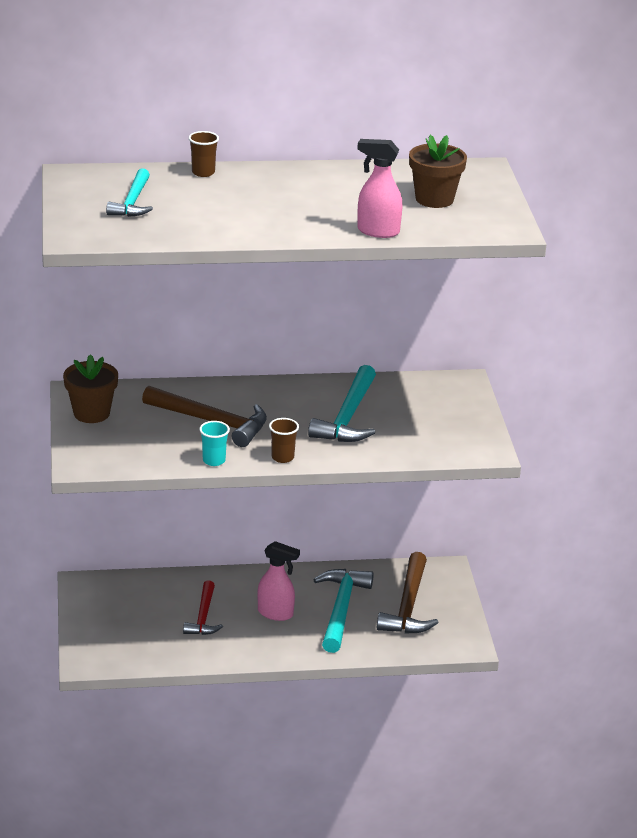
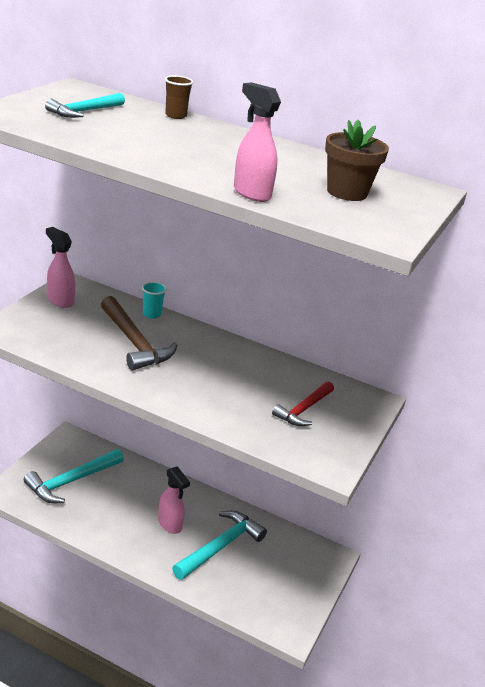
camera: 30 degrees right, 0 degrees up
(91, 413) = (60, 300): brown flower pot -> pink spray bottle
(203, 616) = (118, 500): red hammer -> red hammer (304, 409)
(214, 460) = (96, 370): turquoise cup -> turquoise cup (152, 314)
(282, 457) = (151, 392): brown cup -> none
(348, 417) = (244, 385): turquoise hammer -> turquoise hammer (72, 481)
(408, 605) = (275, 571): brown hammer -> none

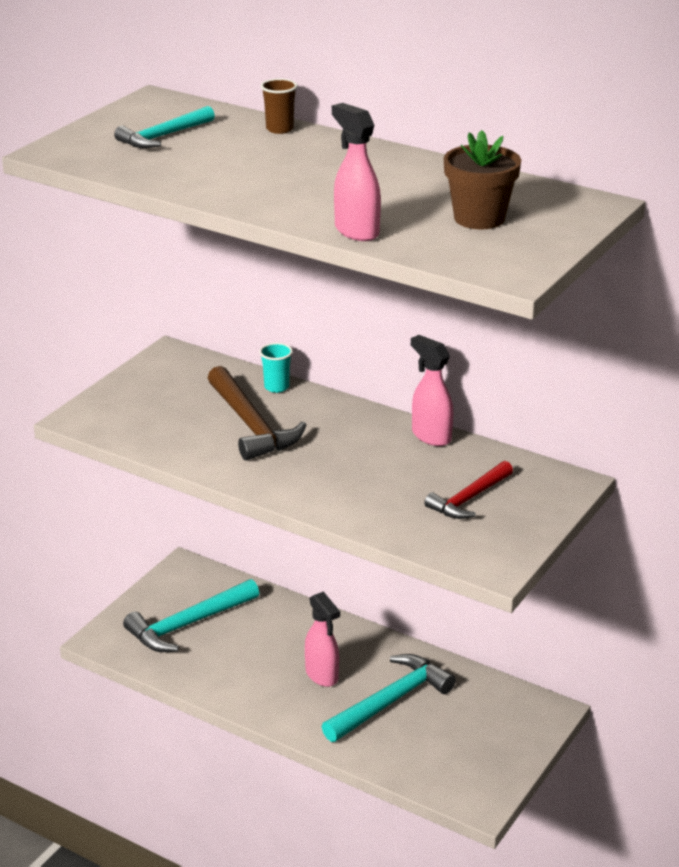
camera: 10 degrees right, 0 degrees up
(60, 300) = (155, 376): pink spray bottle -> pink spray bottle (431, 436)

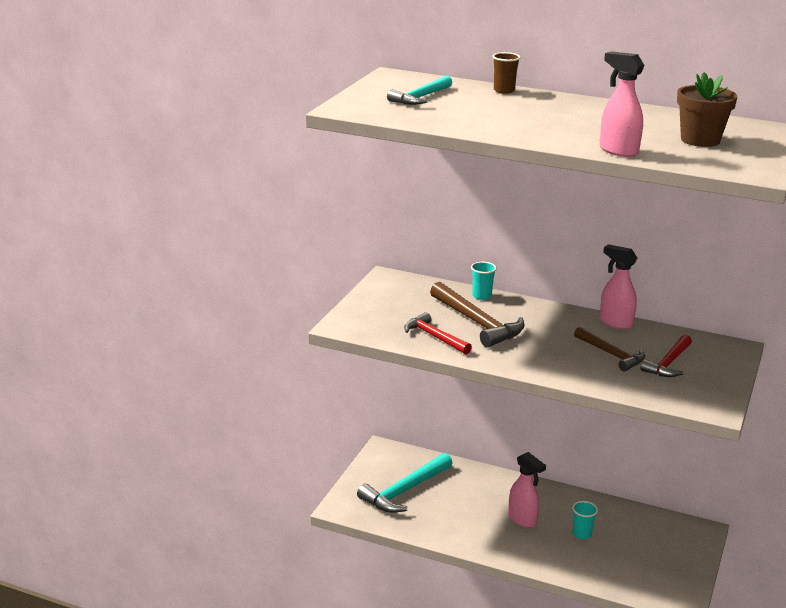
camera: 10 degrees left, 5 degrees down
(187, 441) = (435, 337): none -> red hammer
(390, 701) = (582, 534): turquoise hammer -> turquoise cup
(400, 481) = (611, 354): none -> brown hammer

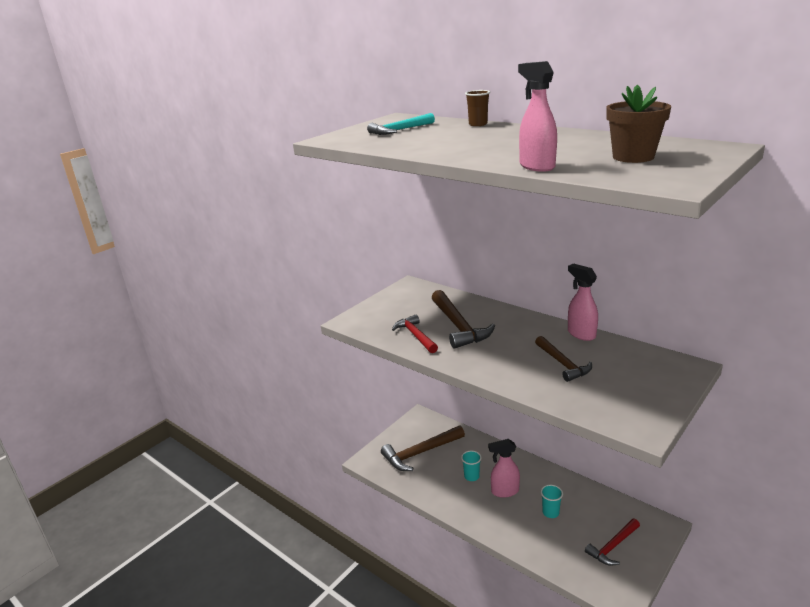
camera: 20 degrees right, 0 degrees up
(405, 491) = (421, 453): turquoise hammer -> brown hammer
(481, 296) = (475, 303): turquoise cup -> turquoise cup (471, 476)
(522, 519) = (504, 491): pink spray bottle -> pink spray bottle turned 105 degrees clockwise
(668, 363) = (615, 377): red hammer -> red hammer (613, 546)

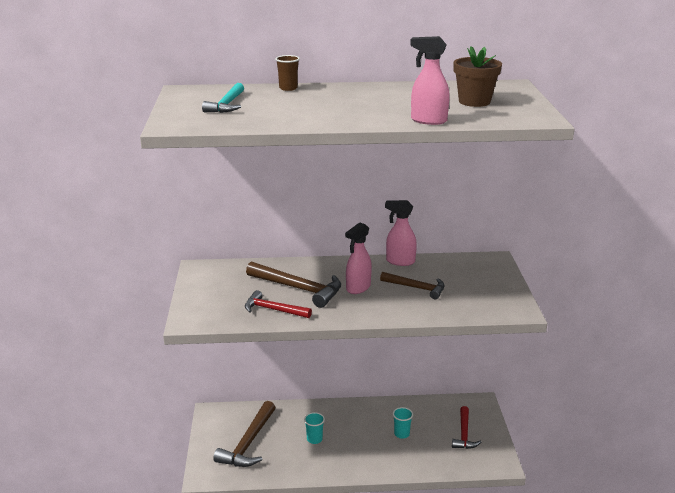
camera: 45 degrees left, 0 degrees up
(504, 491) = (352, 437): pink spray bottle -> pink spray bottle (358, 288)

